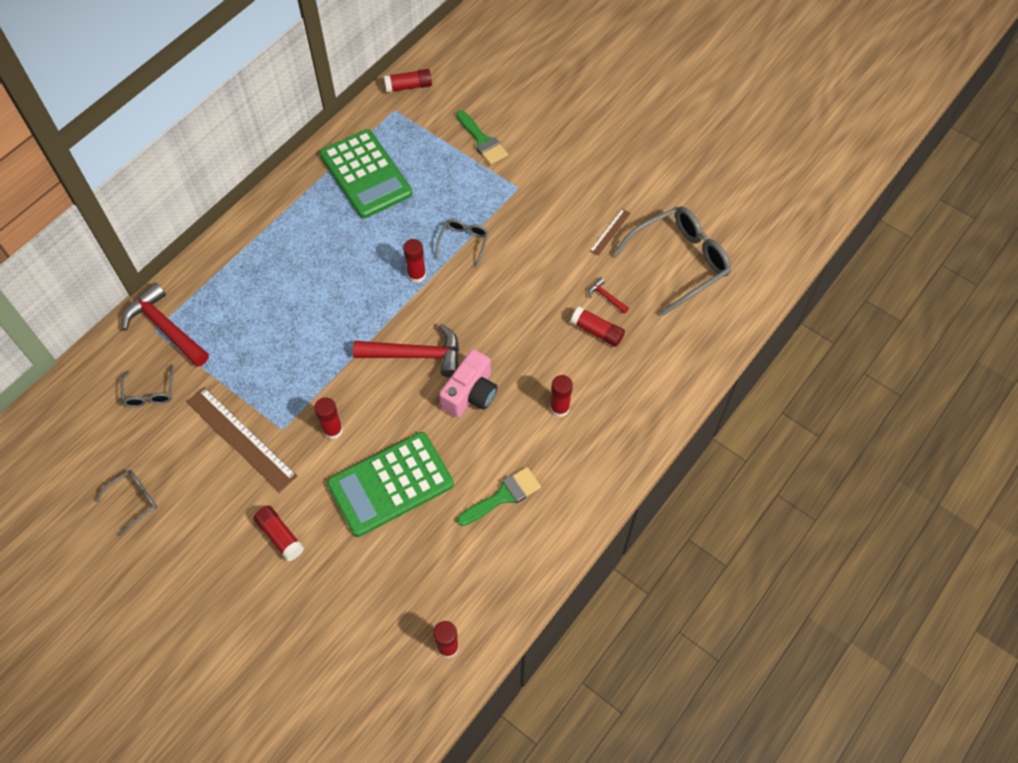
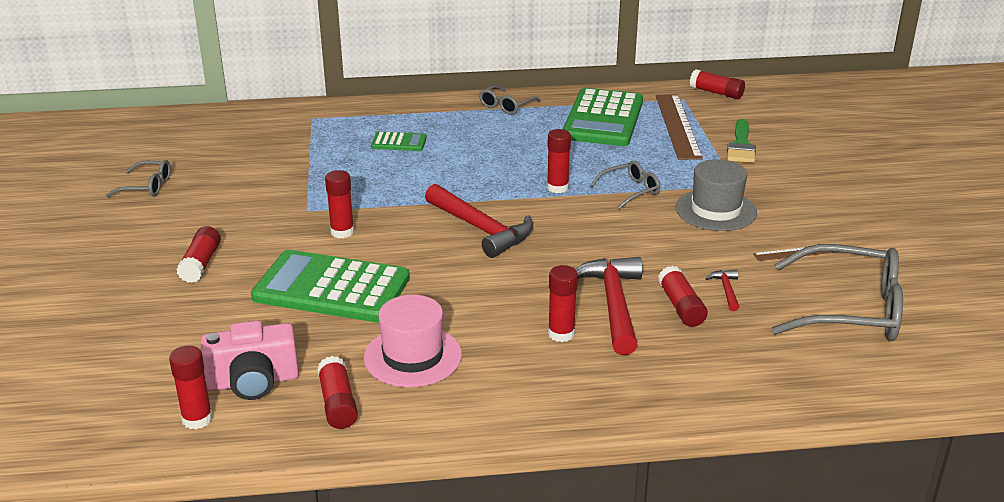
camera: 45 degrees right, 30 degrees down
(150, 393) = (254, 144): grey glasses -> grey glasses (506, 106)
(165, 327) = (321, 120): red hammer -> red hammer (613, 304)
(241, 438) = (270, 198): brown ruler -> brown ruler (678, 126)
(255, 308) = (399, 142): none -> green calculator
(470, 394) = (491, 277): pink camera -> pink camera (253, 381)
(503, 496) = (413, 356): green brush -> pink hat
(506, 566) = (338, 403): none -> red glue stick
(531, 224) = (716, 210): none -> grey hat

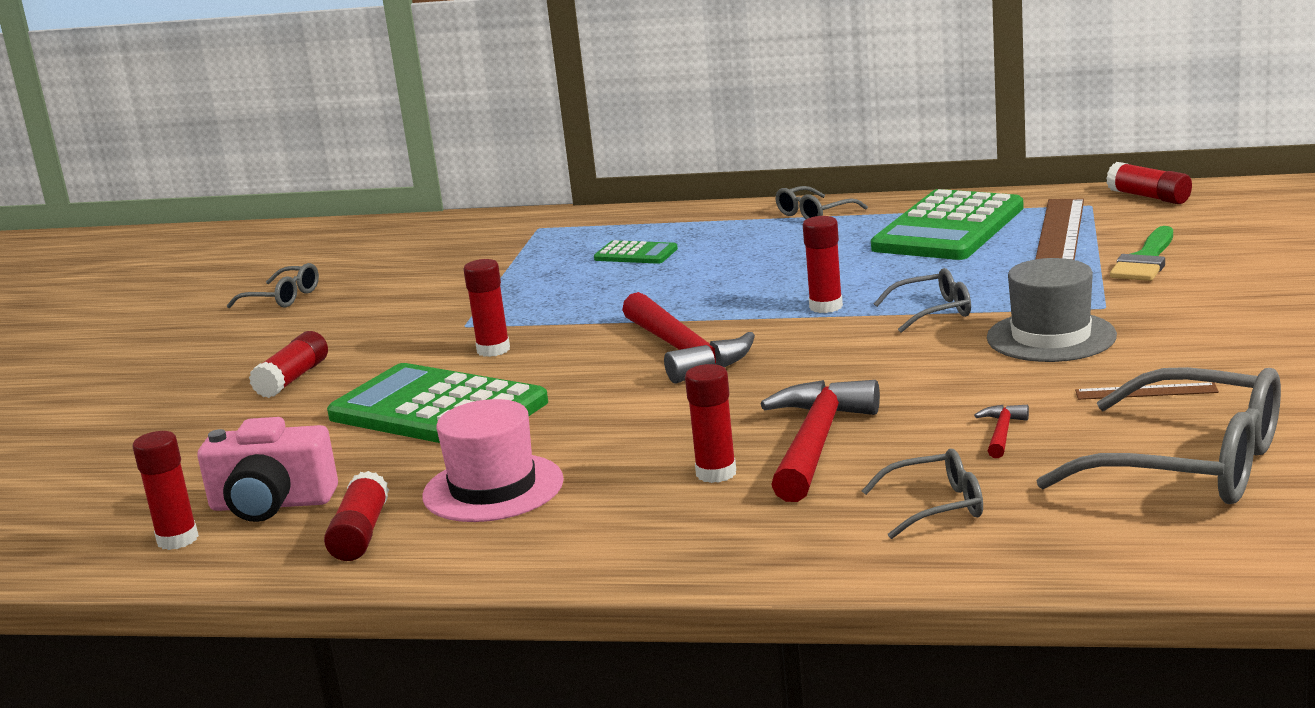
camera: 20 degrees right, 10 degrees down
(681, 306) = (917, 450): red glue stick -> none
(717, 352) = (936, 506): none -> grey glasses

